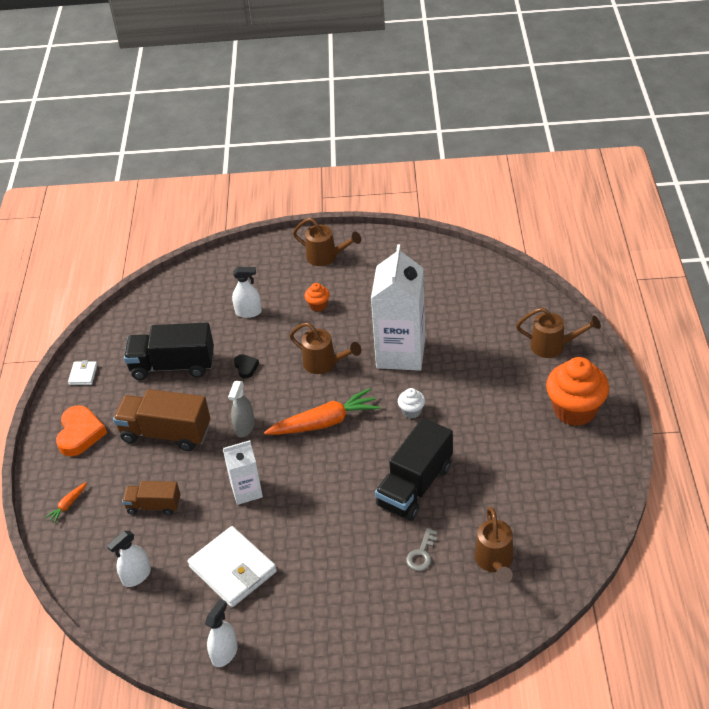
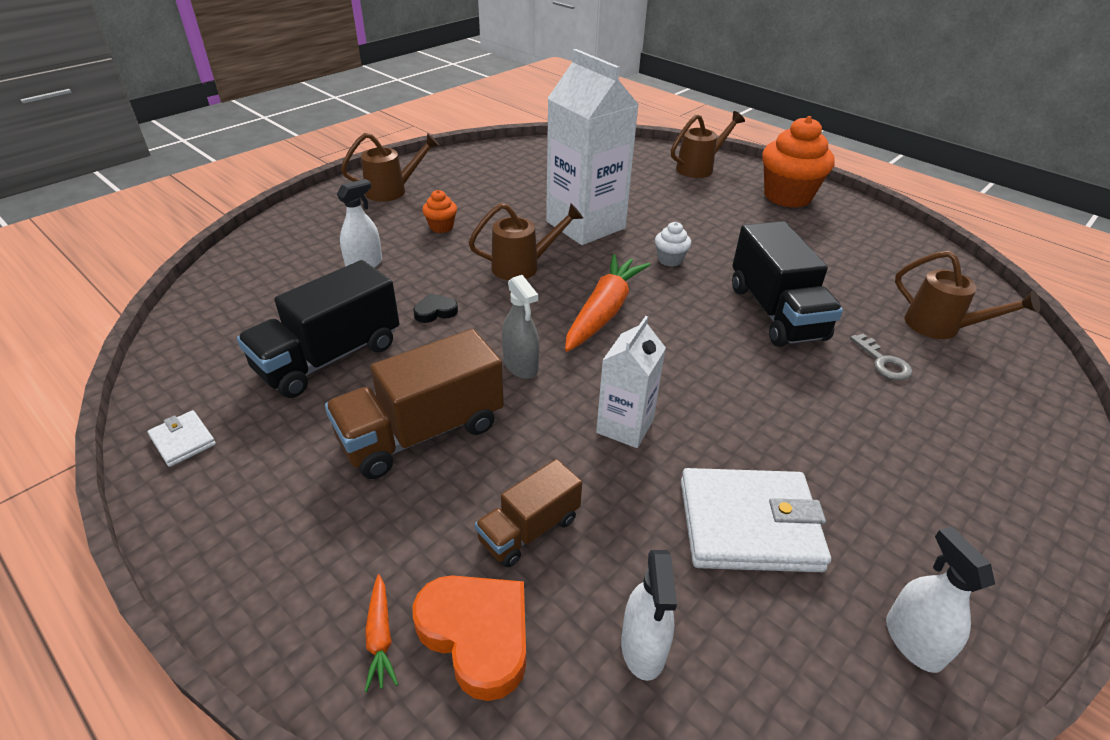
camera: 50 degrees left, 5 degrees down
(80, 433) = (273, 518): orange heart -> orange heart (477, 635)
(246, 367) = (435, 311): black heart -> black heart turned 45 degrees counterclockwise

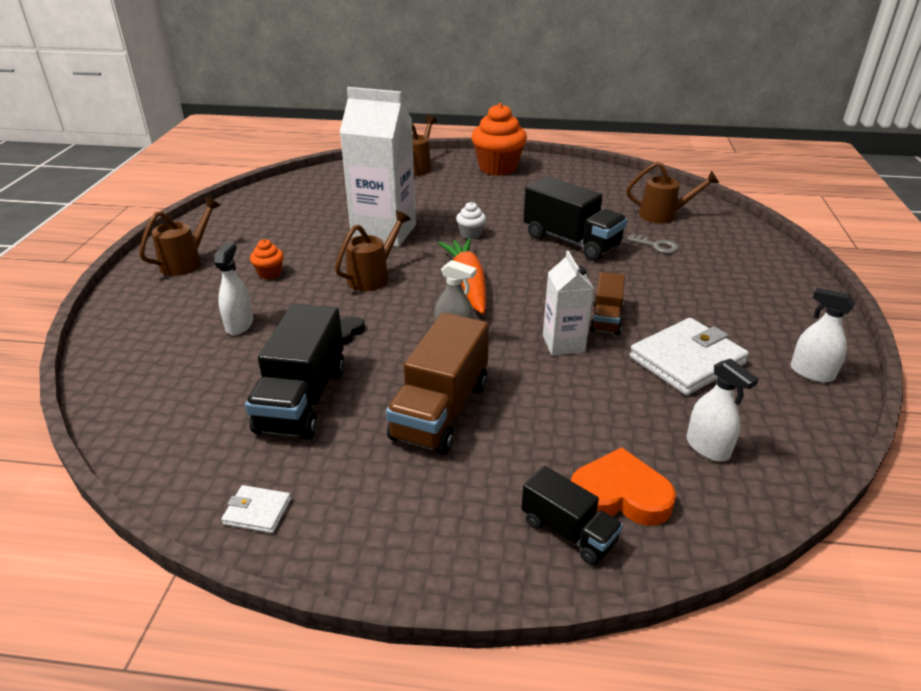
camera: 35 degrees left, 5 degrees down
(380, 637) = (568, 531): orange carrot -> black truck
(529, 529) = (579, 427): brown truck -> brown truck (606, 319)

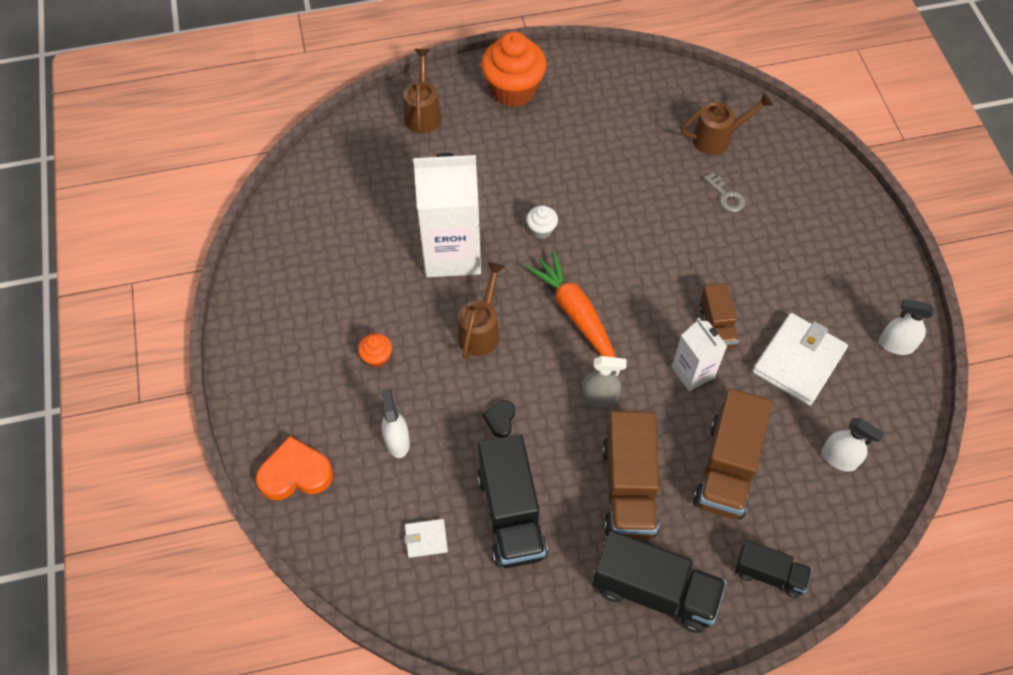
camera: 20 degrees left, 25 degrees up
(186, 262) = (279, 366): brown watering can -> none
(257, 512) = (547, 637): white wallet -> white wallet (426, 539)
(563, 422) = (727, 467): none -> brown truck
(571, 241) = (644, 213): black truck -> black truck (654, 590)
(620, 495) = (792, 528): orange heart -> orange heart (295, 473)
(656, 246) = (726, 196): grey key -> grey key turned 45 degrees clockwise

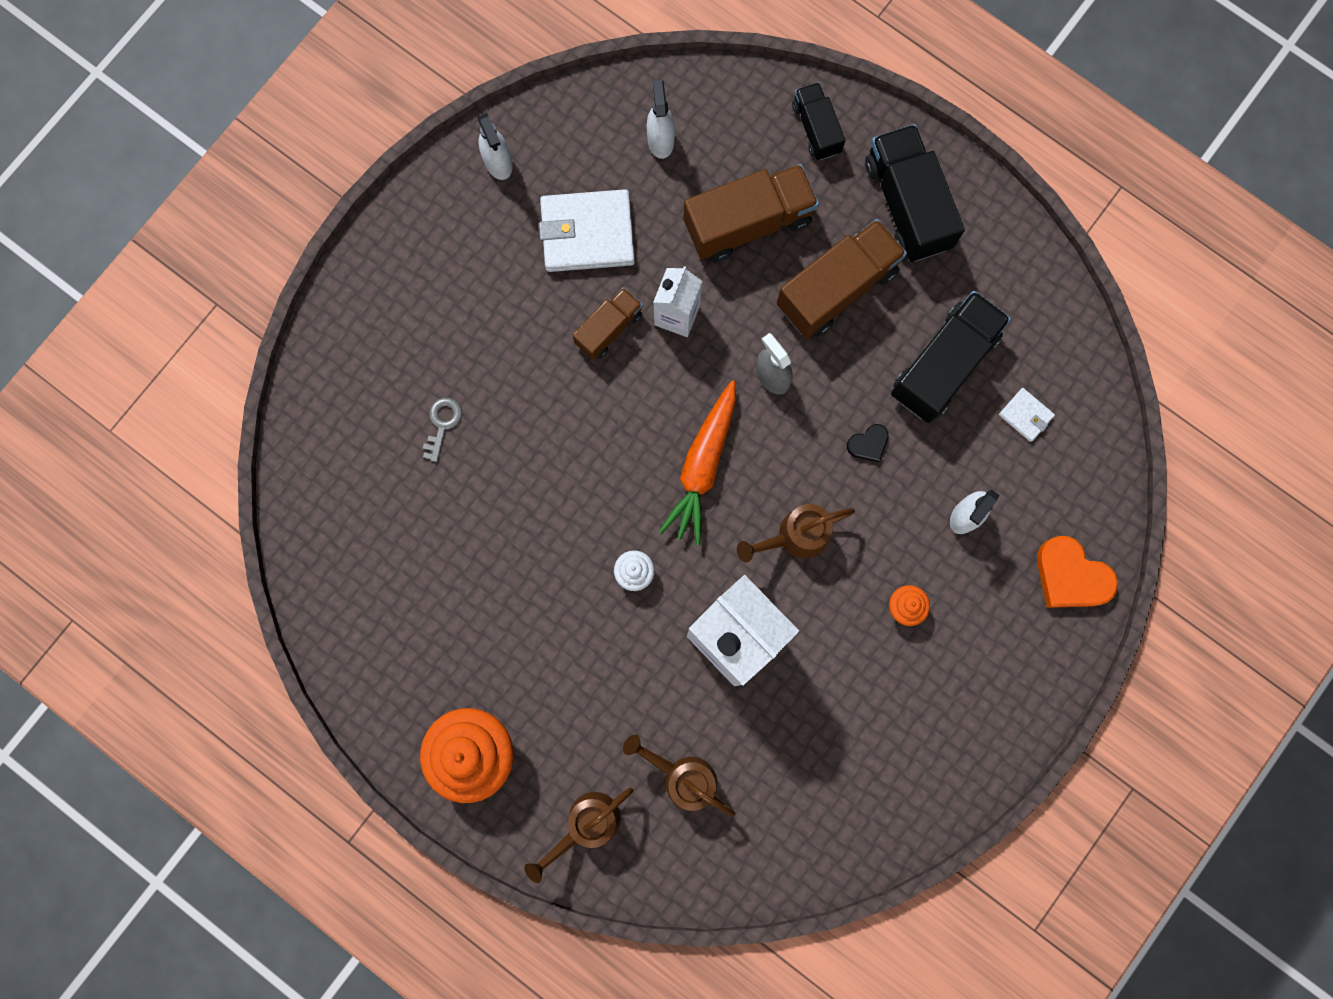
camera: 130 degrees left, 20 degrees up
(717, 138) = (369, 486): brown watering can -> brown watering can (683, 777)

